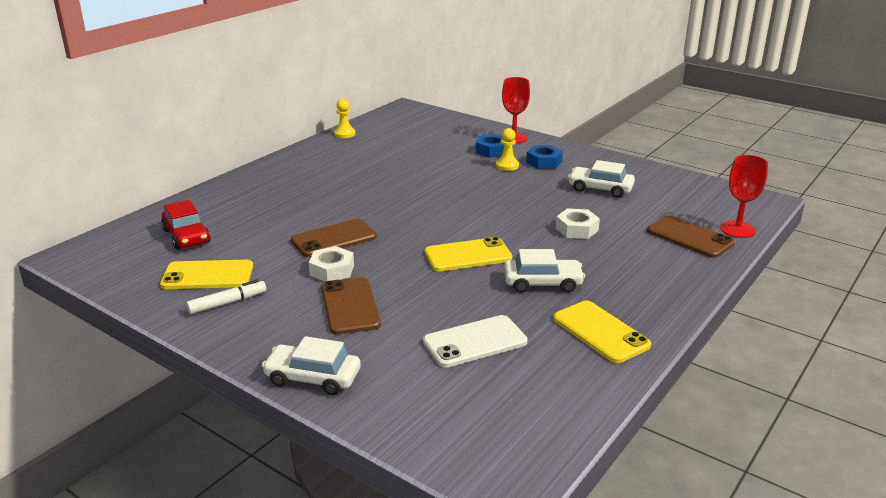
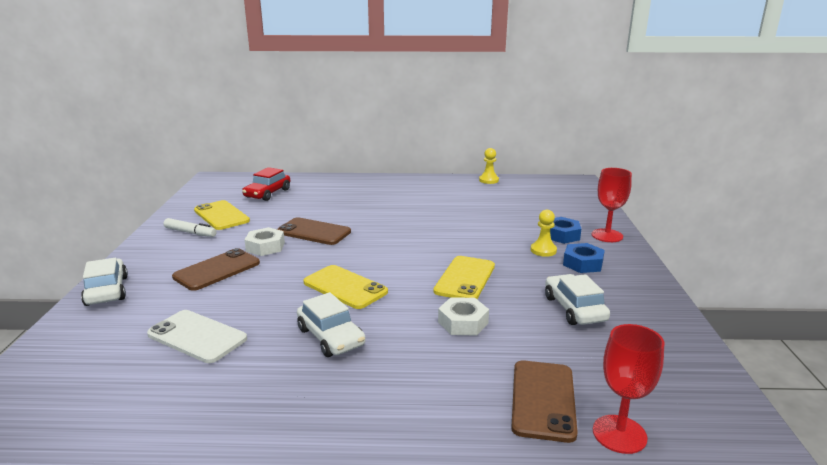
camera: 55 degrees right, 5 degrees down
(600, 332) = (261, 398): yellow phone -> yellow phone (465, 278)

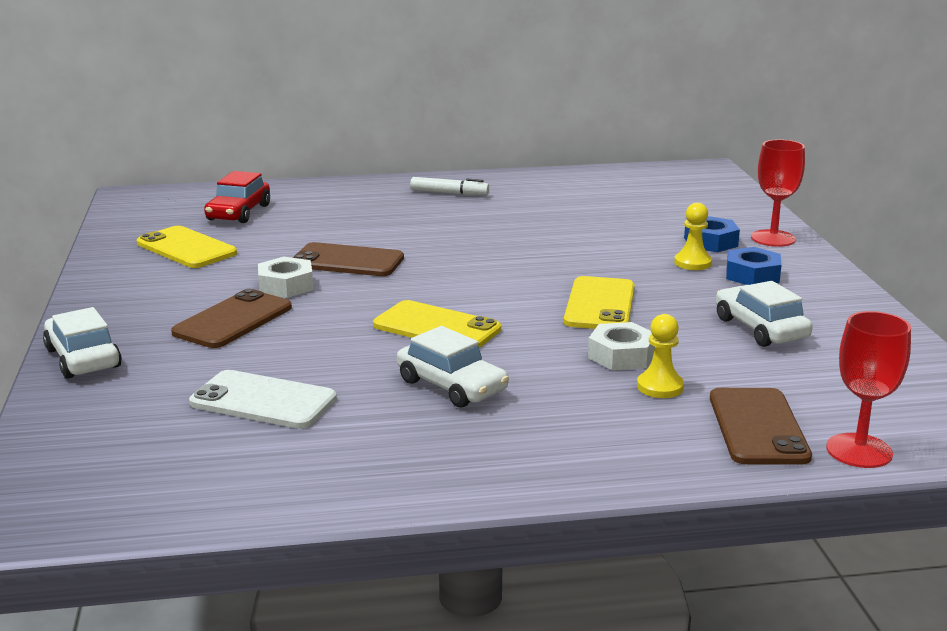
camera: 10 degrees left, 0 degrees up
(190, 232) = (154, 274): white marker -> white marker (449, 193)
(488, 180) = (574, 174): yellow pawn -> yellow pawn (660, 387)

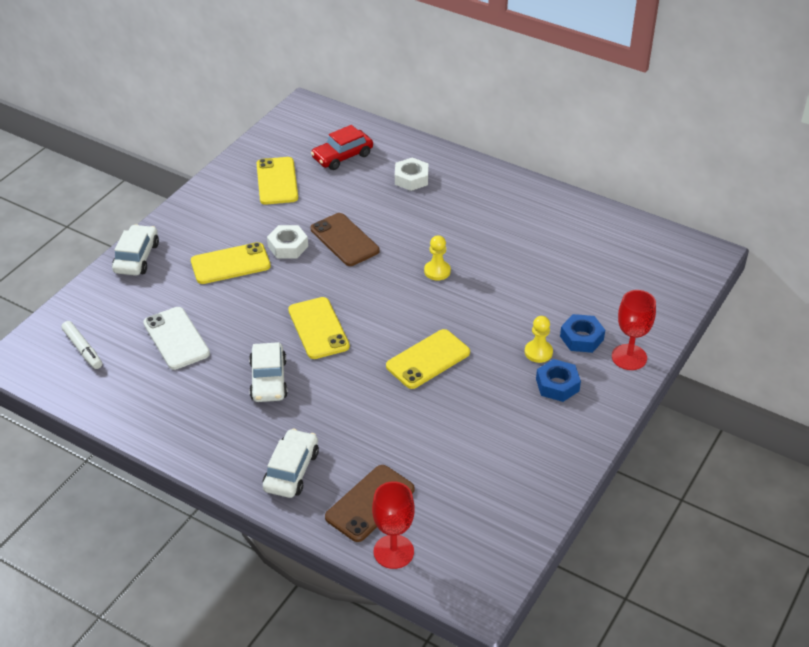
camera: 40 degrees right, 20 degrees up
(233, 320) = (230, 264): brown phone -> yellow phone
(449, 193) = (489, 196): white marker -> white marker (83, 349)
(621, 355) = (380, 408): white nut -> white nut (411, 179)
(660, 387) = (365, 444): yellow pawn -> yellow pawn (437, 271)
(760, 329) = (487, 434): white car -> white car (291, 470)

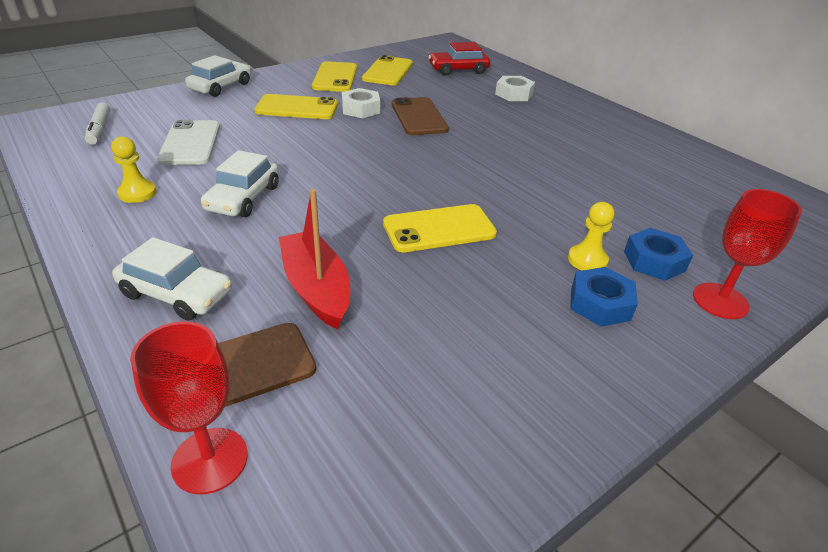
camera: 20 degrees right, 5 degrees down
(291, 470) = (176, 293): white car -> white car turned 75 degrees clockwise
(318, 328) = (336, 171): yellow phone -> yellow phone (335, 77)
(376, 436) = (316, 288): none -> red boat
(437, 271) = (499, 159): yellow pawn -> yellow pawn (137, 193)

